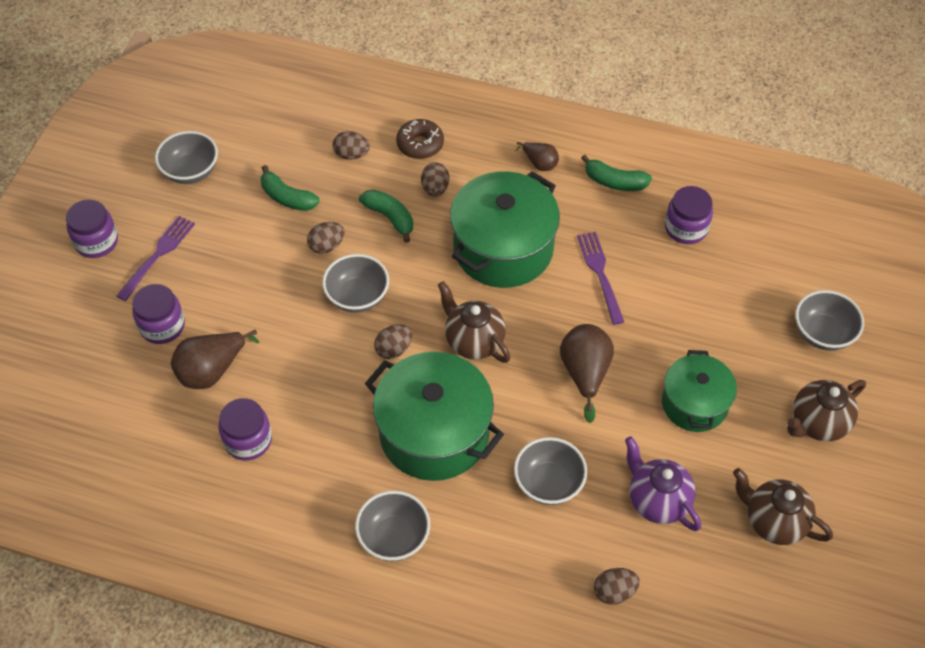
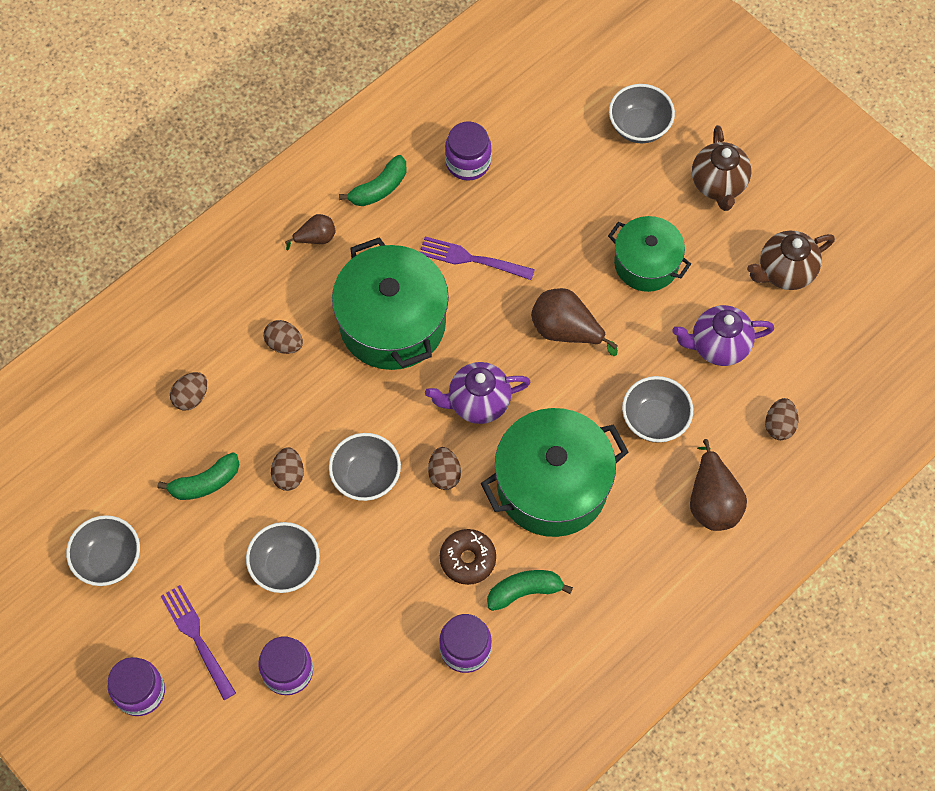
camera: 60 degrees left, 10 degrees up
(212, 370) = (368, 647): brown pear -> brown pear (712, 501)
(390, 217) = (292, 401): green banana -> green banana (524, 591)
(394, 537) = (635, 571): grey bowl -> grey bowl (285, 566)
(420, 144) = (221, 329): brown donut -> brown donut (467, 559)
(473, 341) = (477, 403): brown teapot -> purple teapot

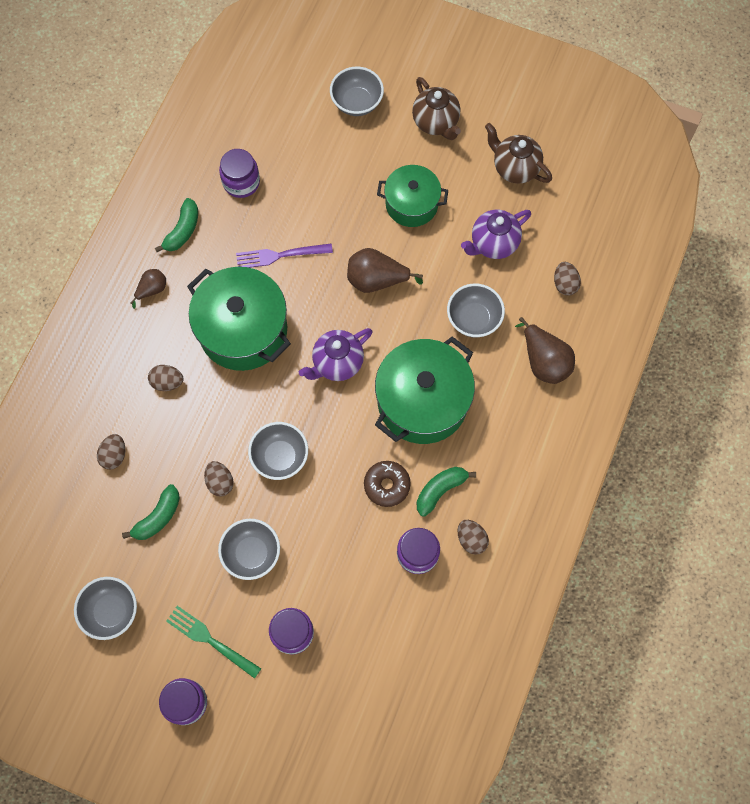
camera: 25 degrees left, 5 degrees up
(197, 638) = (210, 640): purple fork -> green fork
(444, 474) = (338, 429): brown egg -> brown egg (471, 539)
(785, 272) = (515, 168): brown teapot -> brown teapot turned 90 degrees clockwise

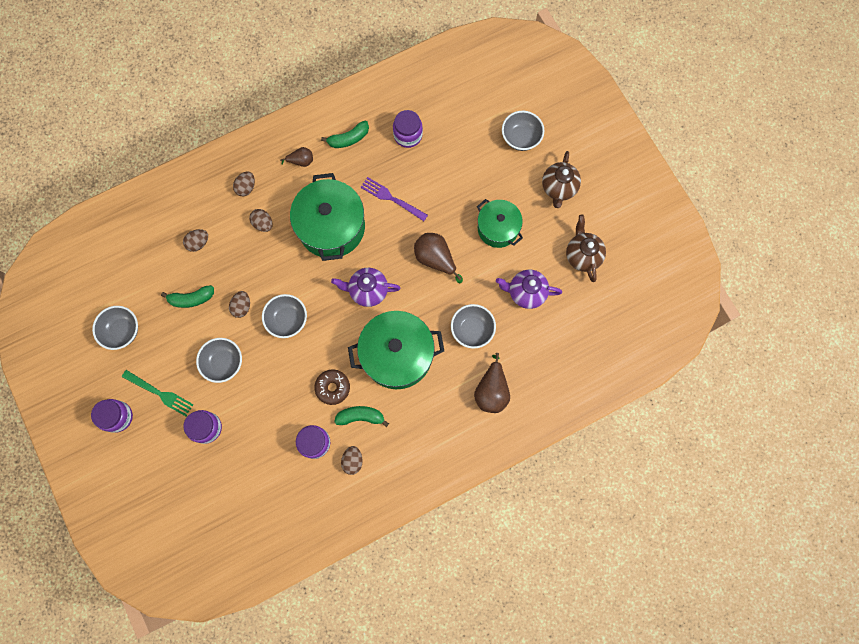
camera: 40 degrees right, 5 degrees up
(210, 640) = (160, 393): green fork -> green fork turned 135 degrees clockwise
(564, 284) = (547, 353): brown egg -> brown egg (246, 187)

